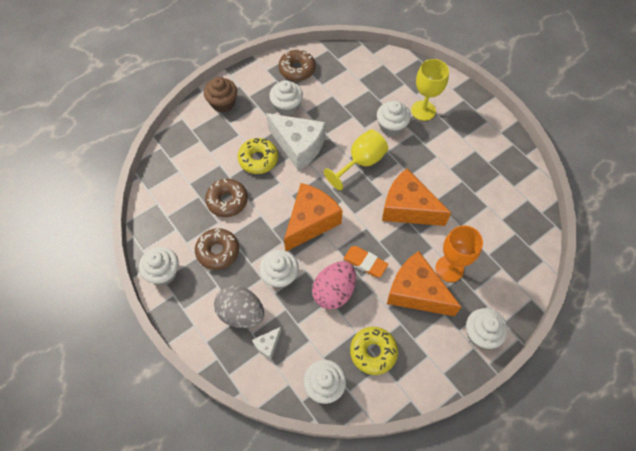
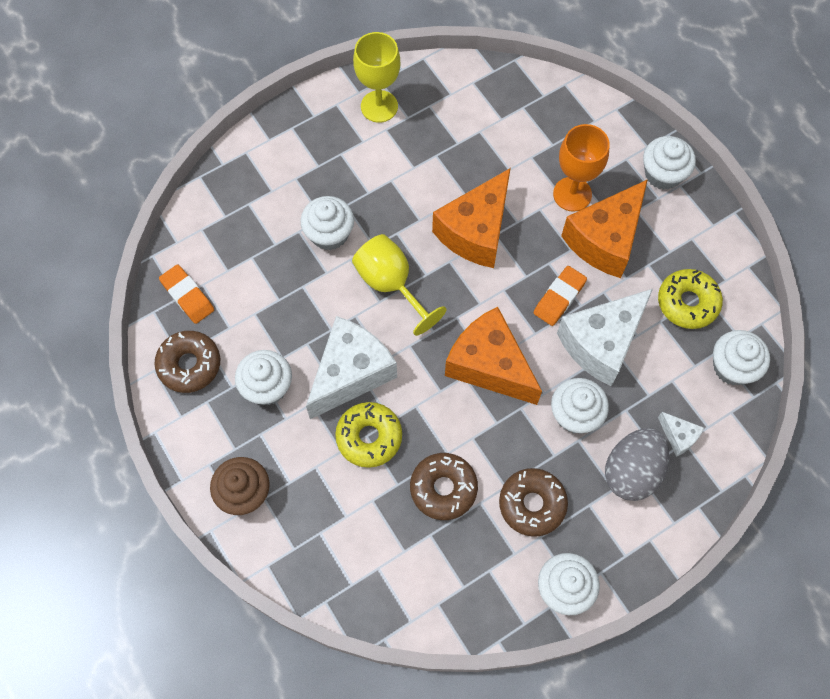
camera: 85 degrees left, 5 degrees up
(334, 291) = (601, 343): pink egg -> white cheese
(339, 63) = (187, 296): none -> orange eraser
(423, 110) = (305, 185): yellow goblet -> yellow goblet (379, 106)

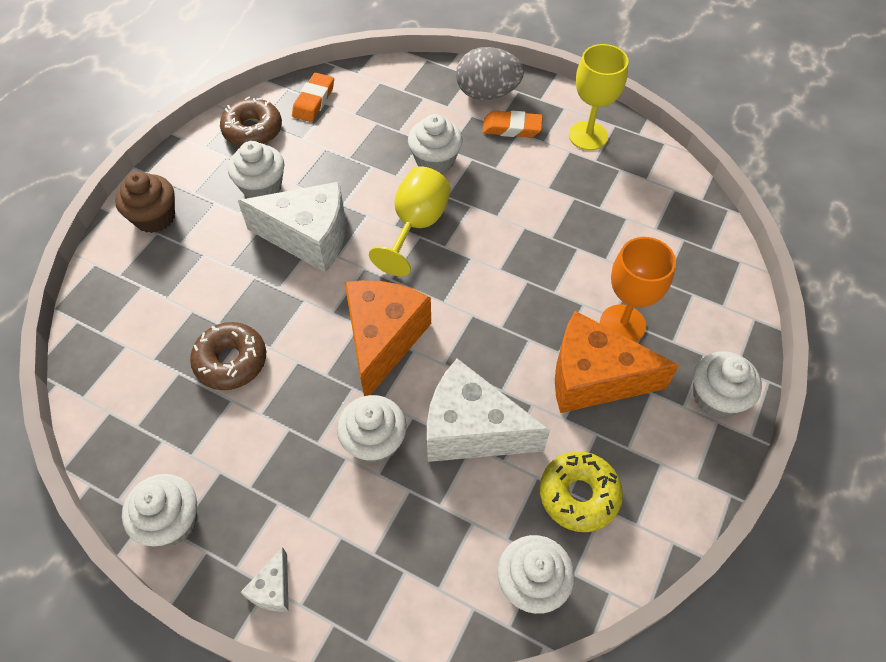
camera: 60 degrees right, 10 degrees down
(369, 437) = (253, 279): yellow donut -> none
(476, 231) = (518, 263): orange cheese -> none
(532, 504) = (252, 447): brown donut -> none
(559, 298) = (497, 366): orange eraser -> orange eraser (512, 128)
(632, 471) = (339, 529): grey egg -> grey egg (487, 93)
(678, 436) = (408, 561): white cheese -> white cheese (273, 589)

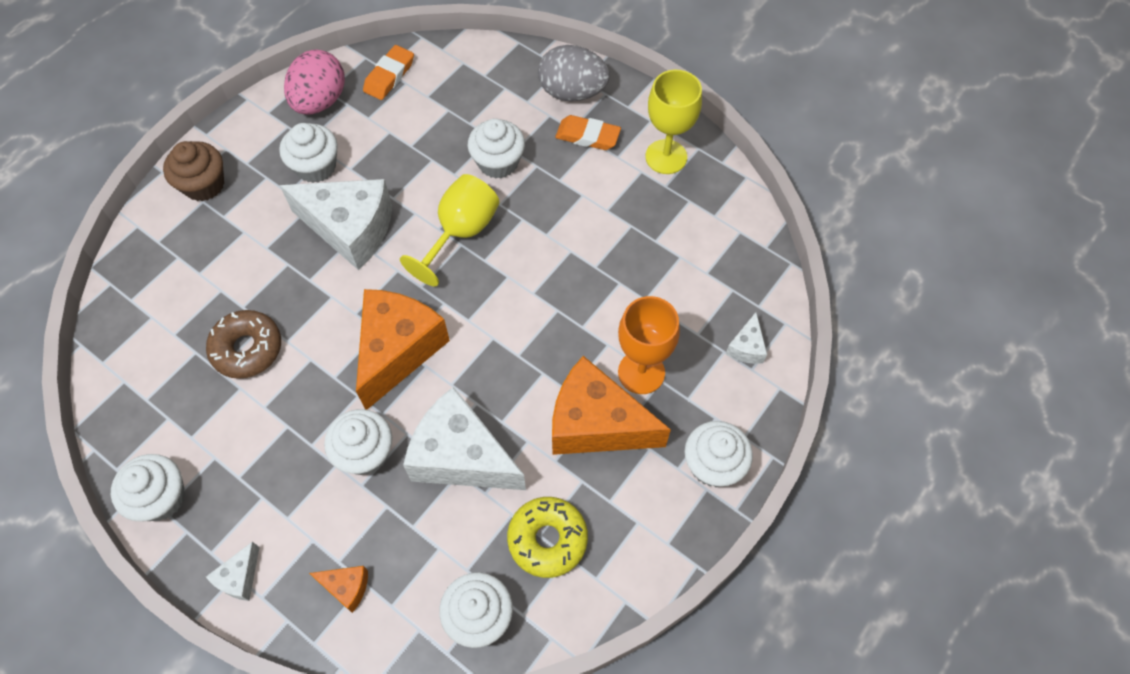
camera: 10 degrees right, 5 degrees up
(253, 130) = (320, 101): brown donut -> pink egg
(388, 578) = (346, 587): none -> orange cheese
(712, 287) = (746, 347): none -> white cheese

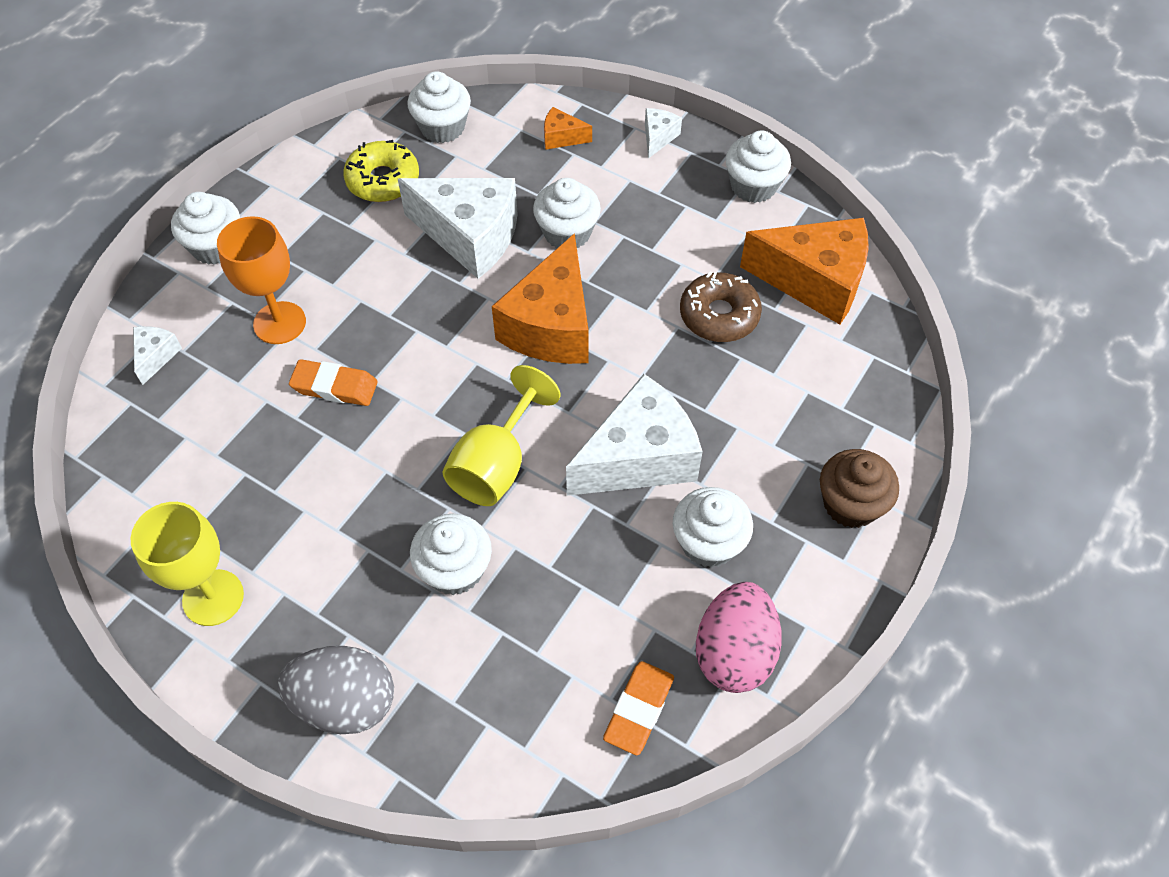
camera: 175 degrees right, 5 degrees down
(350, 229) = (639, 458): white cheese -> white cheese turned 135 degrees clockwise
(587, 136) = (325, 623): orange eraser -> orange eraser (335, 387)
(596, 424) = (332, 272): orange cheese -> orange cheese (814, 281)

